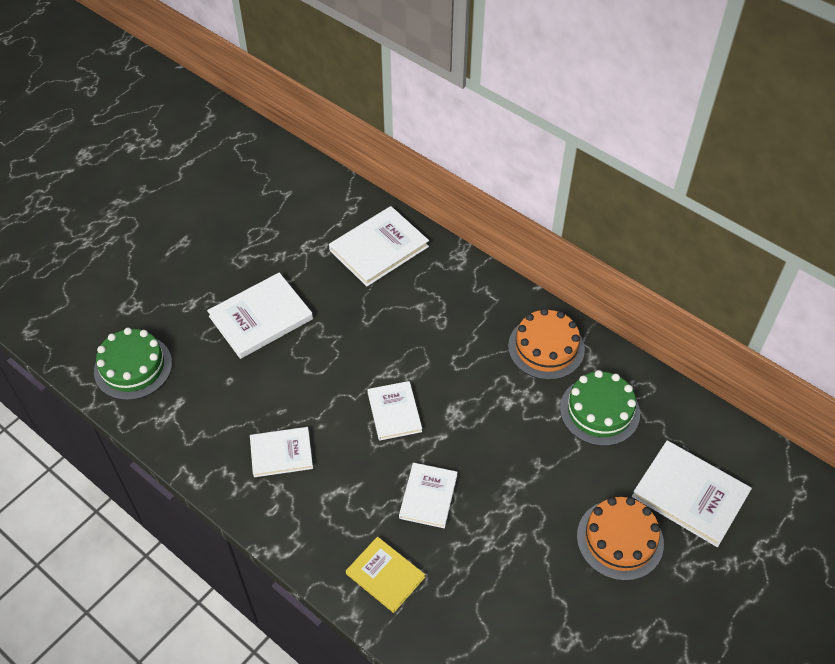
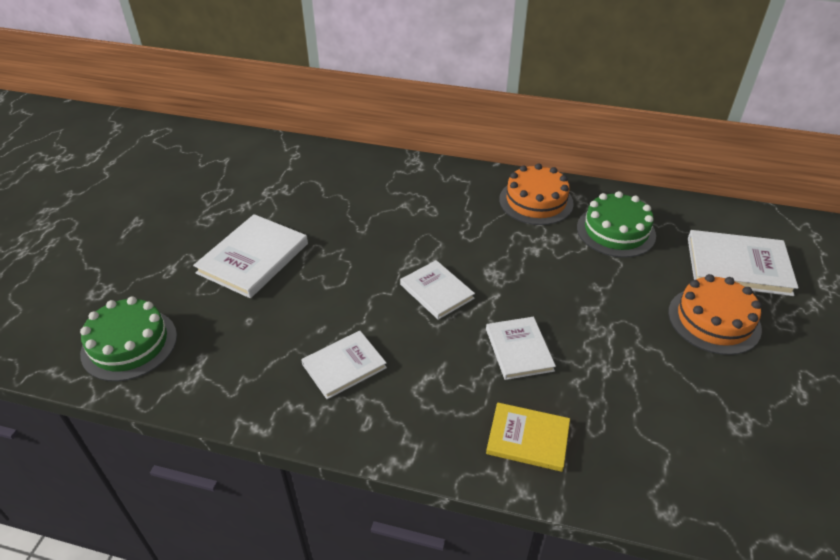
camera: 25 degrees left, 10 degrees down
(379, 248) = (338, 175): white book -> none

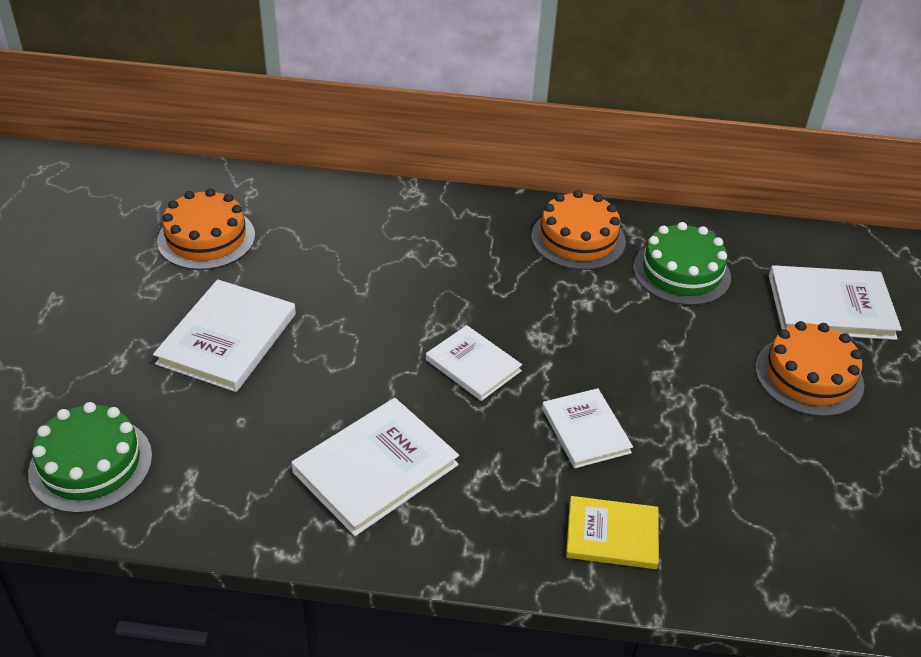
camera: 10 degrees left, 0 degrees up
(255, 185) = (206, 238): none -> orange cake
(344, 366) = (375, 468): white book -> white book, size x1.56

